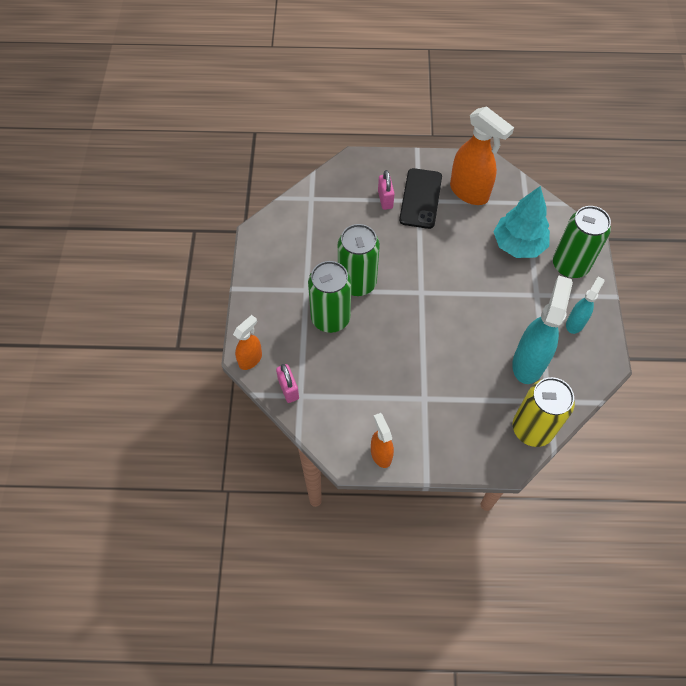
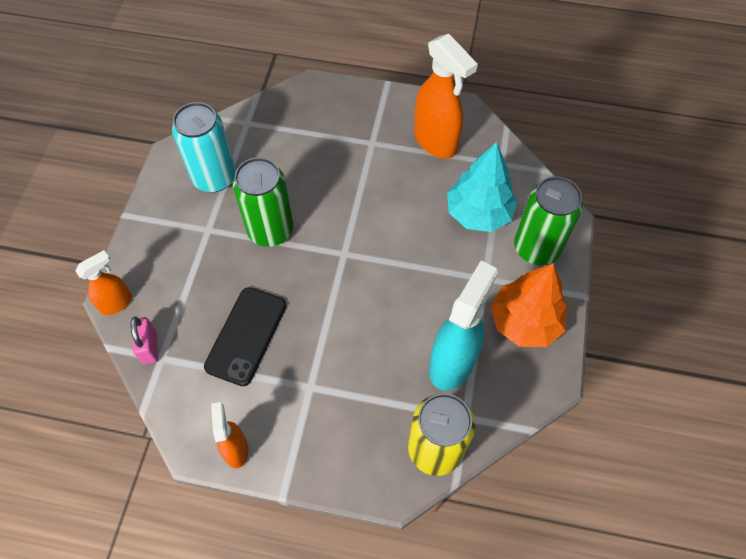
camera: 10 degrees right, 0 degrees up
(298, 247) = (214, 177): none -> turquoise can
(330, 318) = (226, 268): green can -> none
(385, 199) = (333, 136): pink padlock -> none
(421, 198) = (375, 141): black phone -> black phone (246, 336)
(575, 323) = (525, 322): turquoise spray bottle -> orange tree

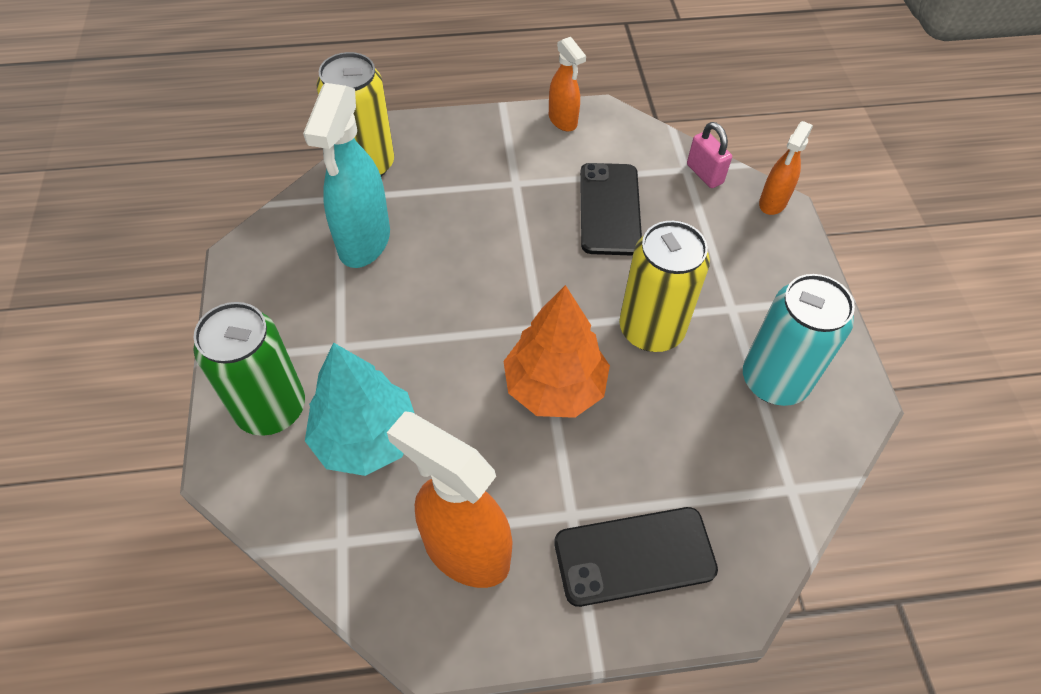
camera: 160 degrees right, 5 degrees down
(270, 230) = (651, 329): green can -> yellow can
(348, 116) = (634, 556): none -> black phone
(525, 322) = (280, 307): orange tree -> orange tree (554, 387)

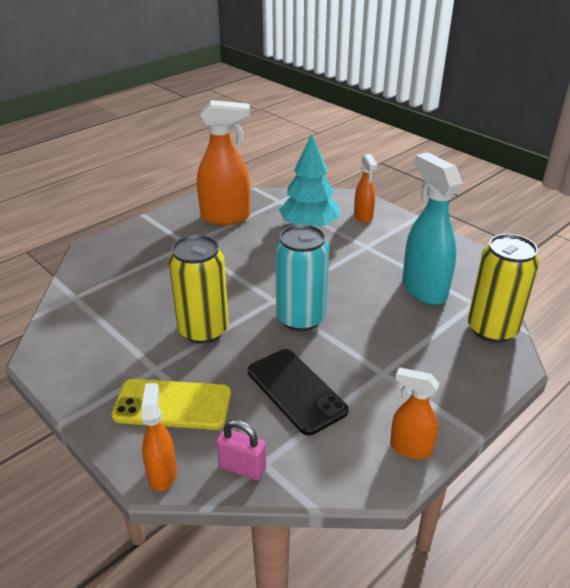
camera: 145 degrees right, 20 degrees down
(271, 408) = (363, 217): green can -> orange spray bottle
(554, 387) = (238, 280): orange tree -> none
(634, 556) = (147, 244): black phone -> none
(734, 257) = (172, 405): none -> yellow phone
(774, 380) = (104, 340): turquoise can -> turquoise can (300, 318)

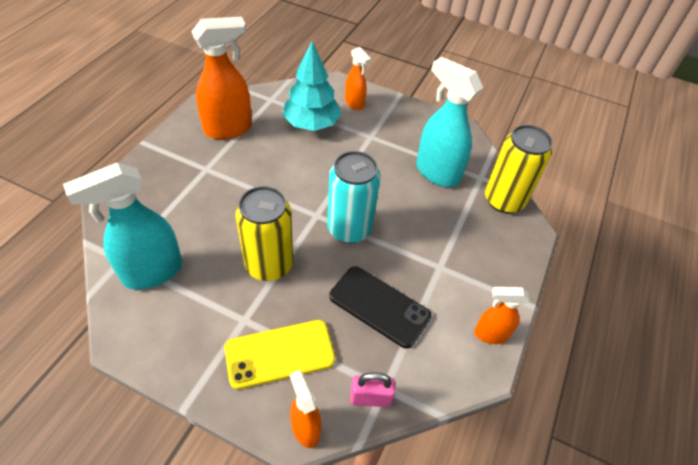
camera: 25 degrees left, 15 degrees up
(94, 312) = (152, 272): none -> turquoise spray bottle

